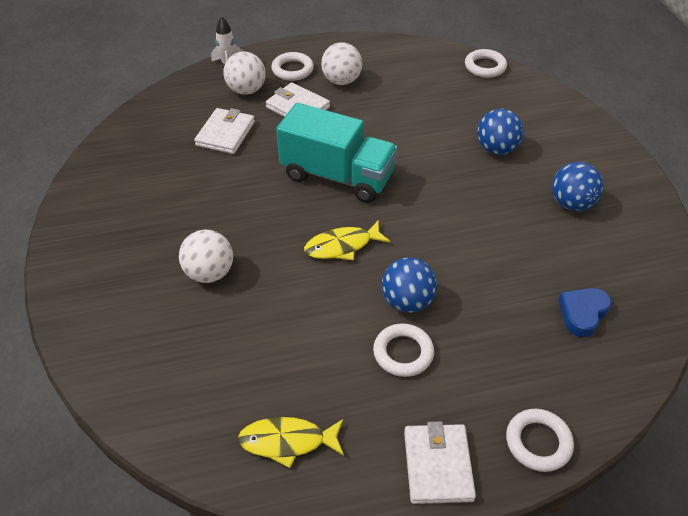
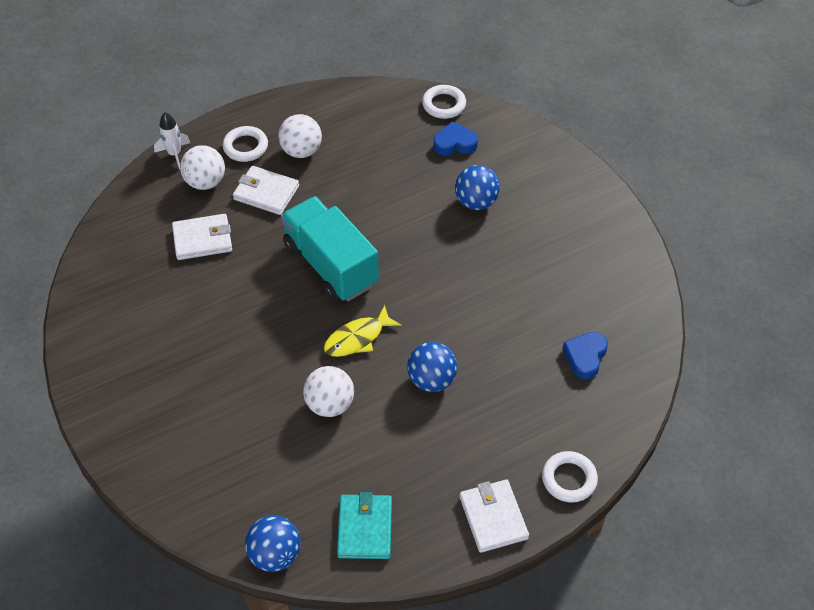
camera: 15 degrees left, 5 degrees up
(210, 273) = (242, 393): white ball -> white ball (330, 404)
(225, 134) = (202, 239): white wallet -> white wallet turned 75 degrees clockwise
(287, 441) = (365, 528): yellow fish -> turquoise wallet
(337, 176) = (331, 264): turquoise truck -> turquoise truck turned 135 degrees counterclockwise
(403, 353) = (440, 428): white ring -> none
(487, 98) = (455, 143): none -> blue heart
(571, 203) = (557, 248): blue ball -> blue ball (275, 554)

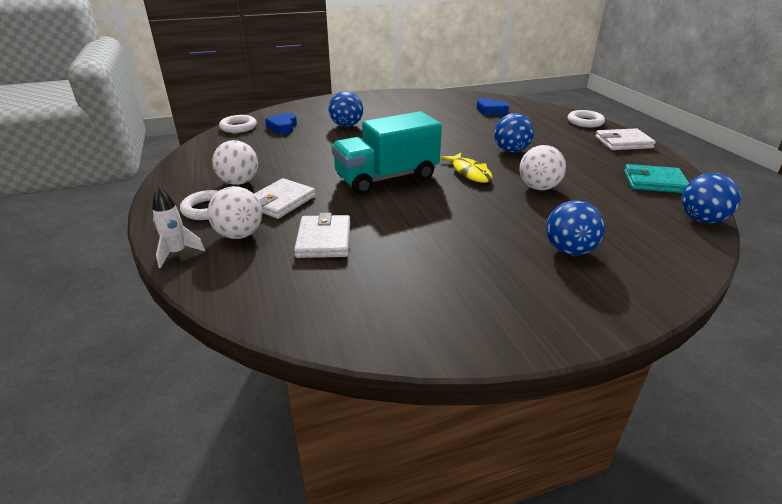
camera: 80 degrees left, 20 degrees down
(201, 421) = (569, 250): none -> blue ball

